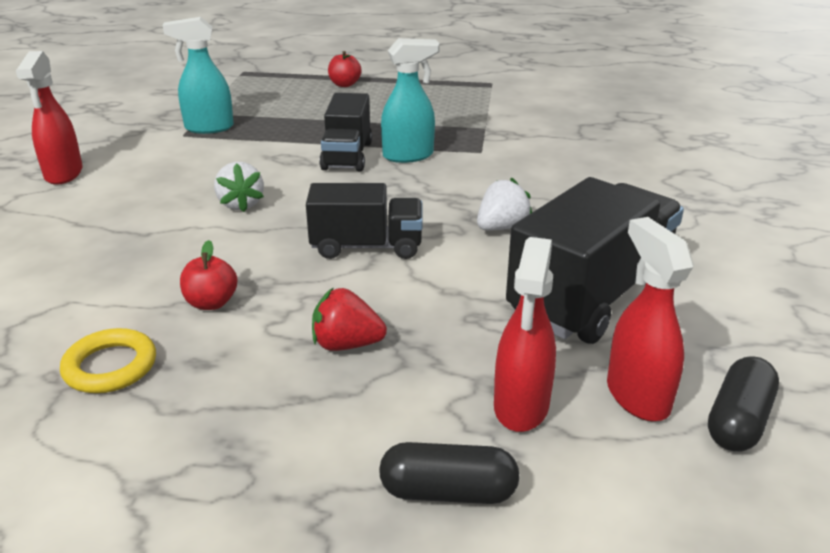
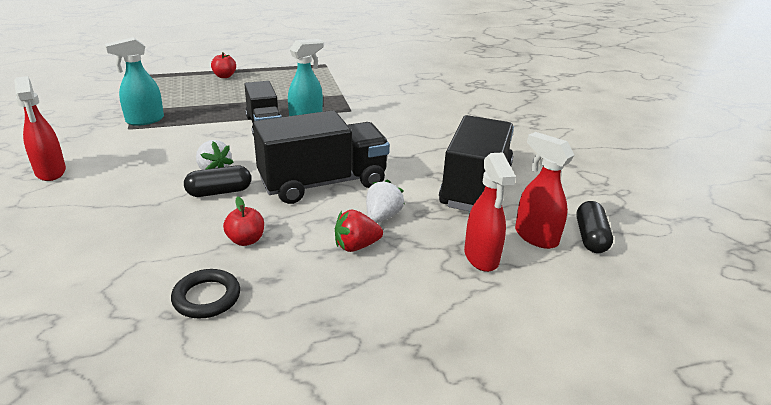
camera: 25 degrees left, 0 degrees up
(110, 366) = (206, 297): yellow ring -> black ring
(367, 246) = (323, 183): black truck -> black truck, size x1.63
(448, 492) = (476, 313): black capsule -> black capsule (219, 192)
(501, 227) = (397, 156): white strawberry -> white strawberry (382, 217)

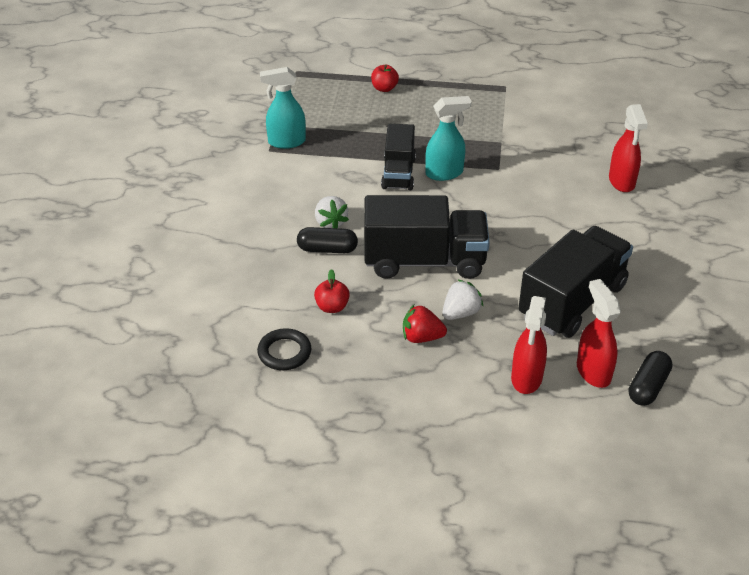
camera: 25 degrees right, 10 degrees up
(50, 172) = (193, 193): red spray bottle -> red spray bottle (621, 182)

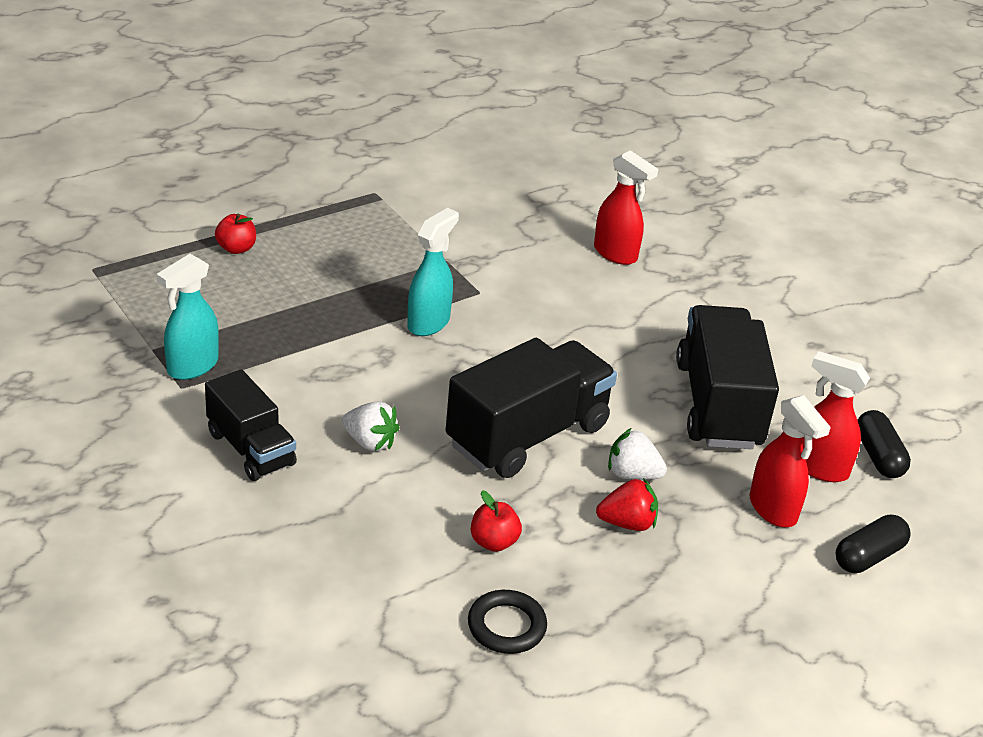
camera: 45 degrees left, 5 degrees down
(327, 249) = (405, 476): black capsule -> black capsule (868, 556)
(398, 173) = (377, 346): black truck -> black truck (250, 449)
(421, 337) = (627, 523): red strawberry -> red strawberry turned 150 degrees counterclockwise
(460, 313) = (632, 474): white strawberry -> white strawberry turned 75 degrees counterclockwise

